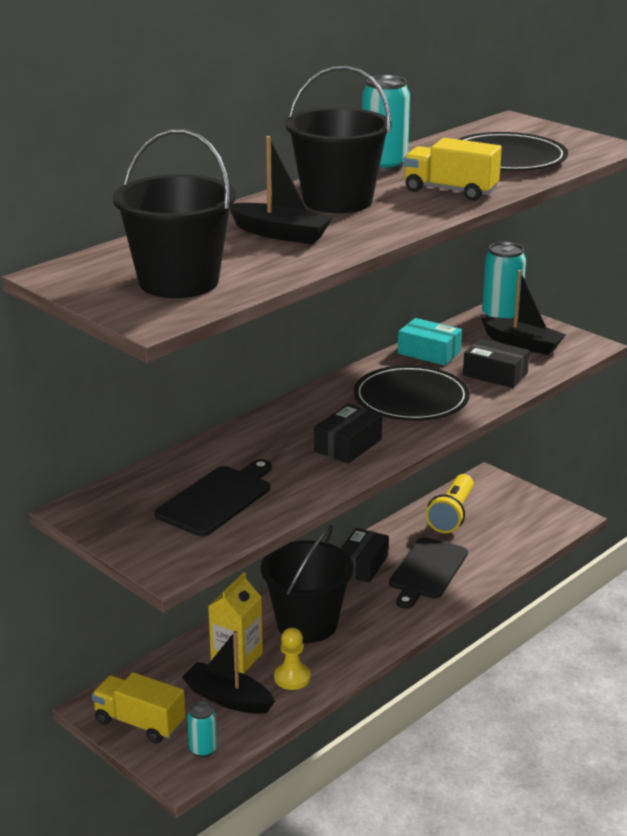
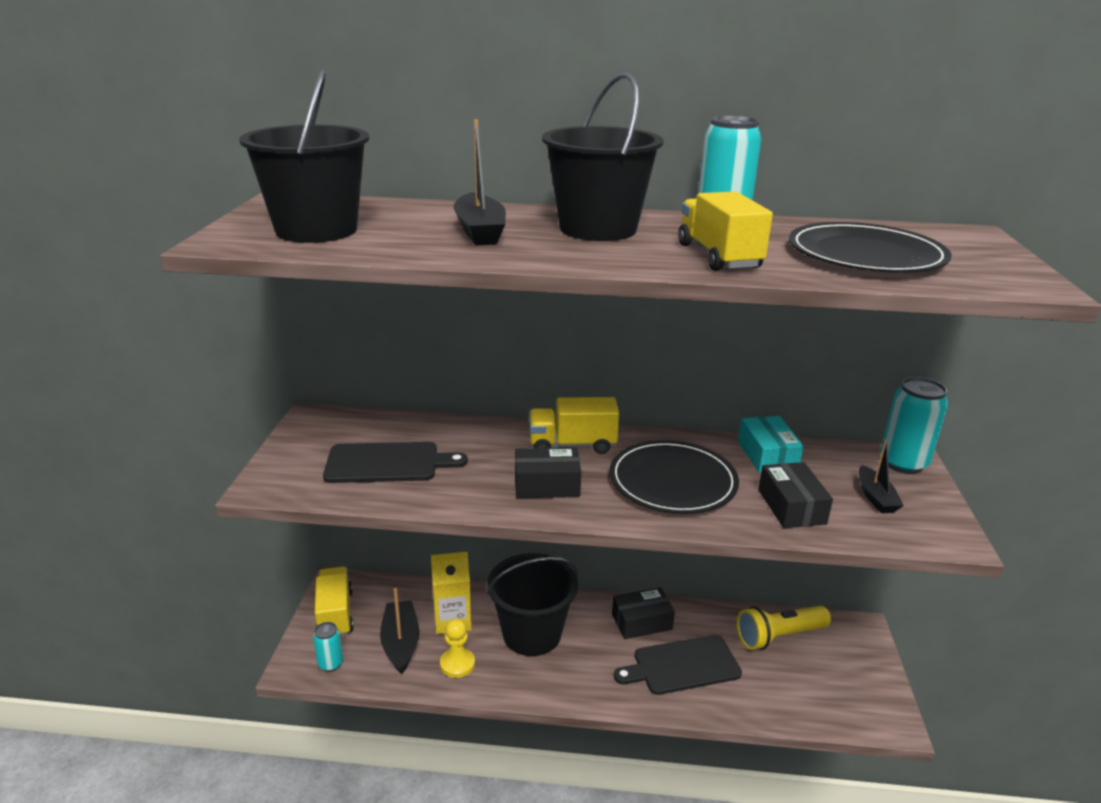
camera: 50 degrees right, 0 degrees up
(308, 413) = (572, 445): none -> yellow truck
(522, 344) = (875, 497): black boat -> black boat, size x0.67

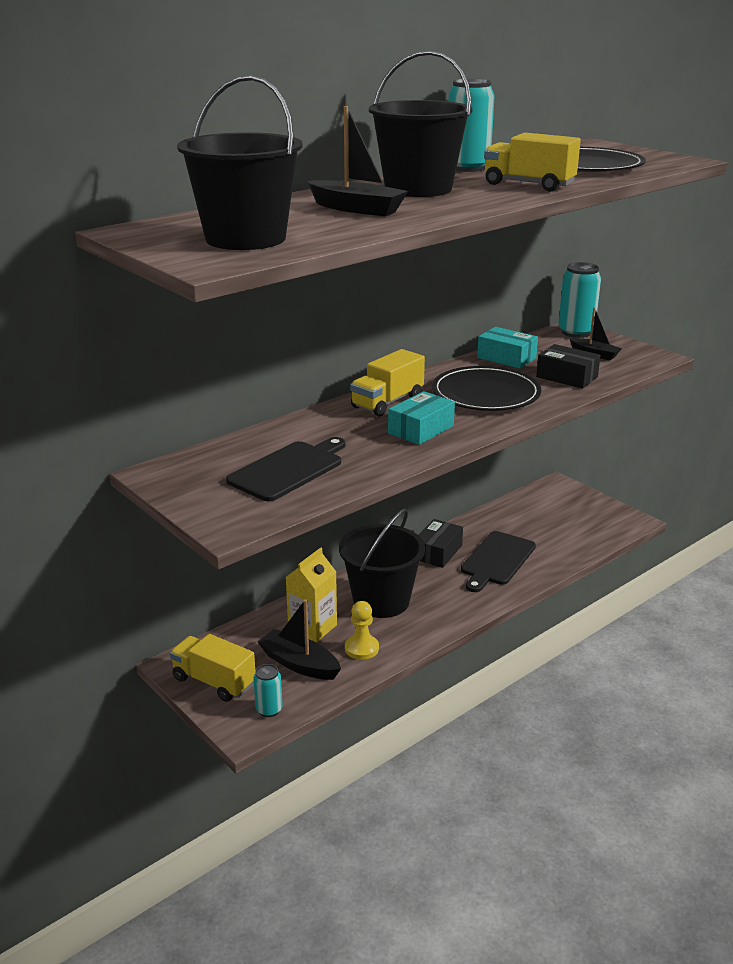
camera: 45 degrees left, 0 degrees up
(546, 485) = (421, 429): black box -> turquoise box
(779, 636) = (523, 513): yellow flashlight -> none

